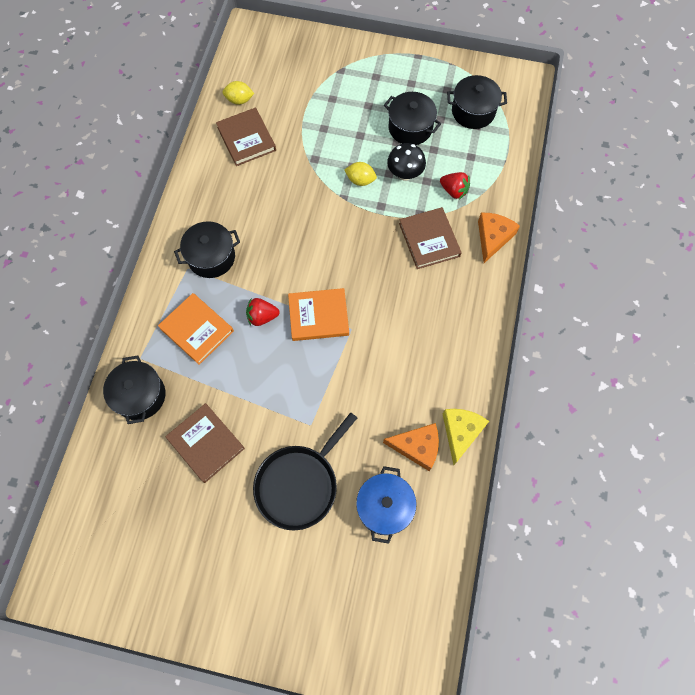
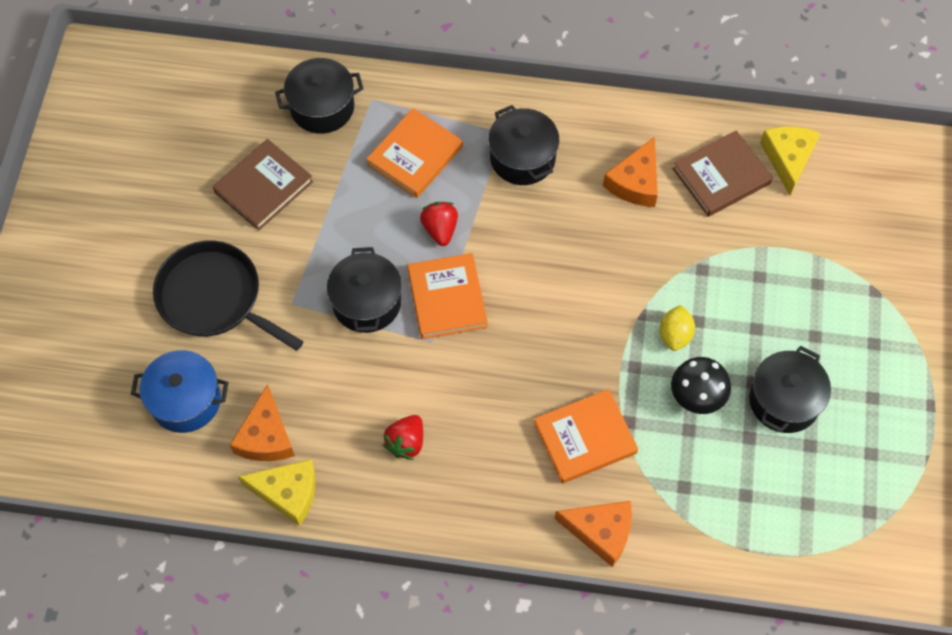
camera: 85 degrees right, 5 degrees down
(239, 100) = (788, 159): yellow lemon -> yellow cheese
(243, 189) = (635, 182): none -> orange cheese
(429, 240) = (585, 438): brown book -> orange book
(454, 191) = (677, 471): red strawberry -> red strawberry (406, 442)
(473, 111) = (835, 497): black pot -> black pot (366, 302)

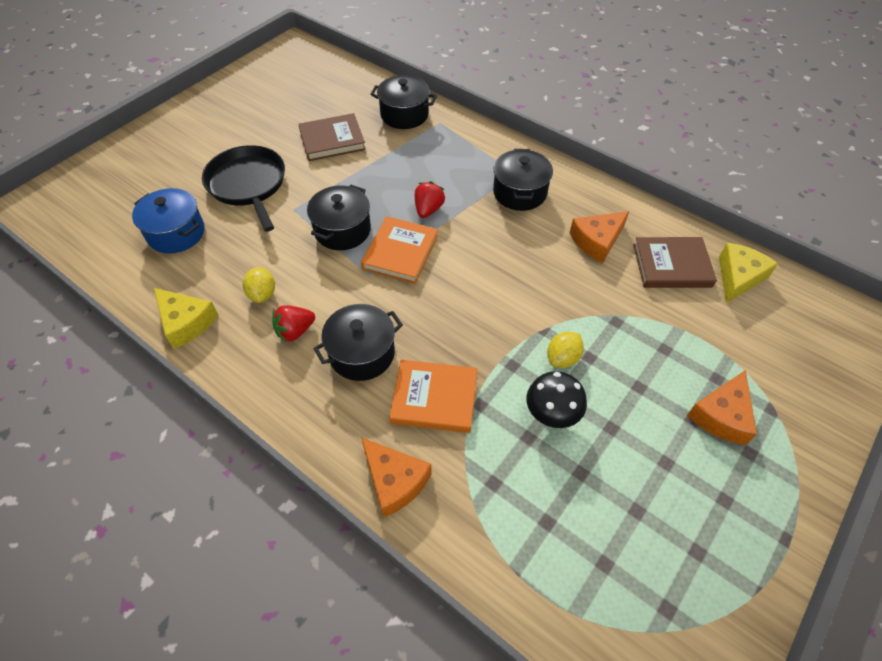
camera: 30 degrees right, 10 degrees down
(266, 436) = (205, 279): orange cheese -> orange cheese (721, 415)
(341, 421) = (262, 294): none -> yellow lemon
(415, 156) = (444, 162): orange book -> none
(784, 401) = (632, 458): black pot -> black pot (362, 353)

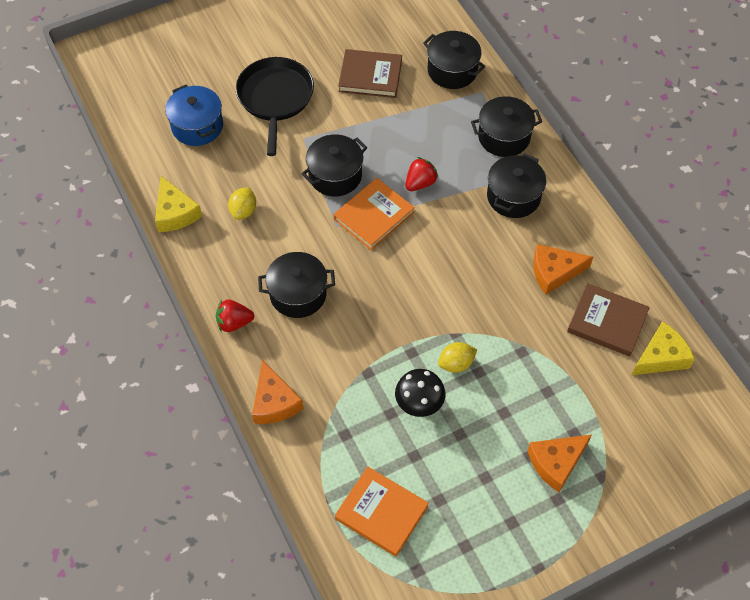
camera: 25 degrees right, 5 degrees up
(295, 331) = (255, 254): red strawberry -> red strawberry (234, 323)
(434, 398) = (335, 353): orange book -> orange book (381, 513)
(481, 150) = (504, 137): none -> black pot

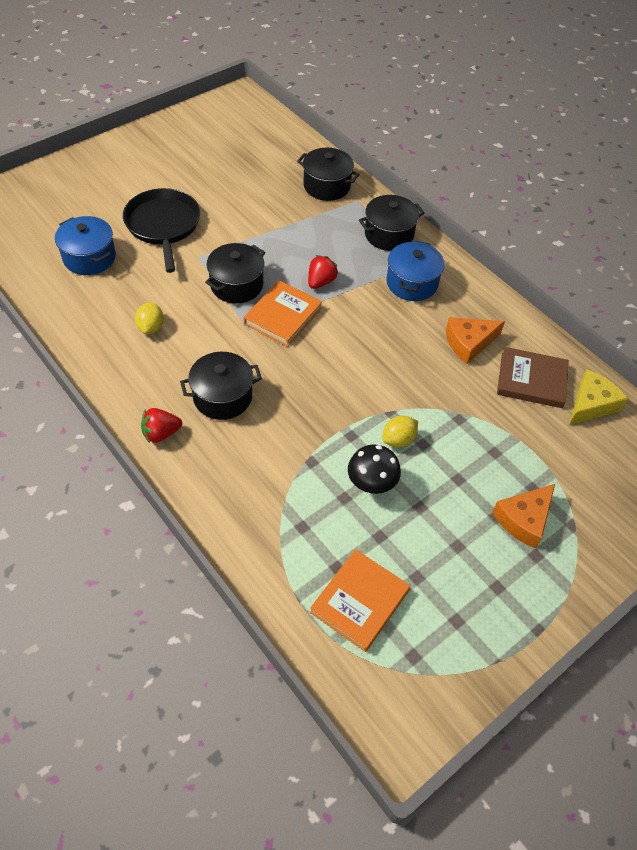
camera: 15 degrees left, 5 degrees down
(175, 213) = (80, 337): yellow cheese -> none
(274, 402) = (219, 506): orange cheese -> none
(370, 76) = (251, 198): brown book -> none
(381, 513) = (359, 601): orange book -> orange book turned 75 degrees counterclockwise
(513, 196) = (412, 283): black pot -> blue pot

